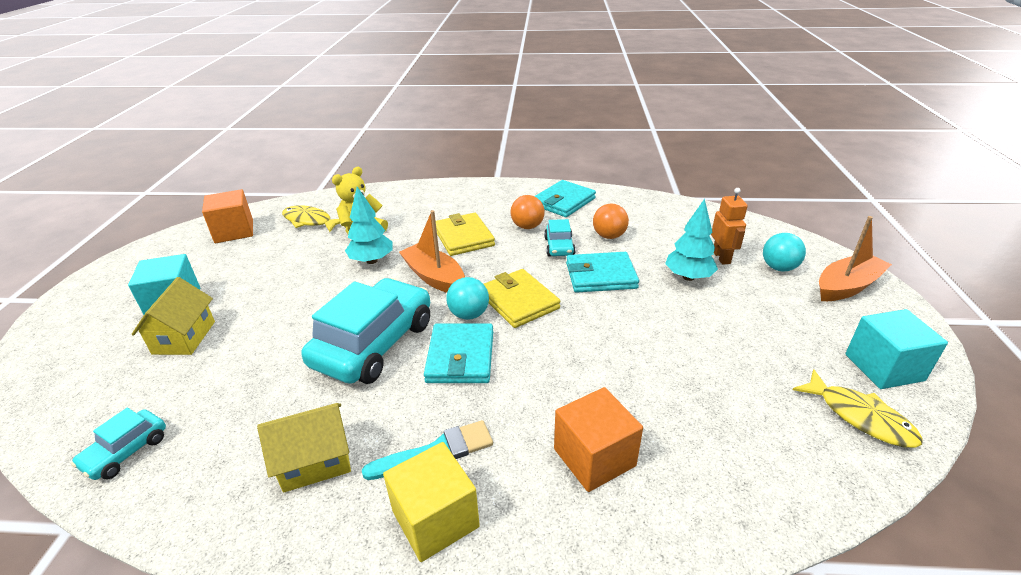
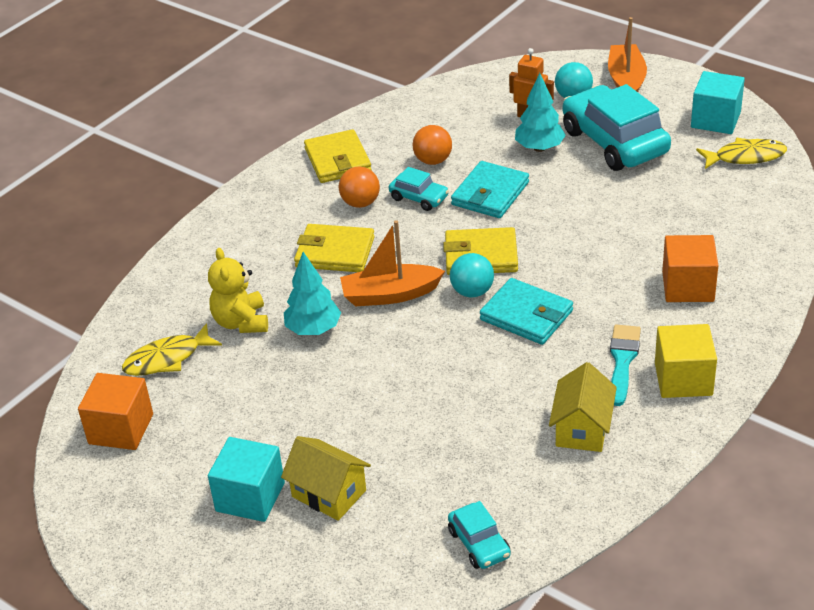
camera: 55 degrees left, 5 degrees up
(374, 344) = (461, 362): turquoise car -> turquoise car (614, 142)
(563, 202) = (337, 160): turquoise wallet -> yellow wallet

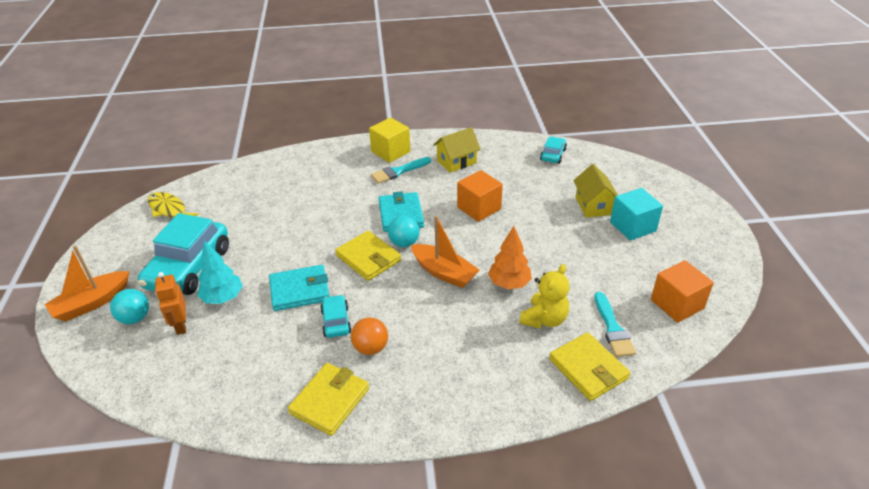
camera: 135 degrees left, 0 degrees up
(167, 359) = (613, 328): yellow fish -> turquoise brush
(313, 329) = (509, 283): turquoise tree -> orange tree
(335, 252) = (435, 323): yellow wallet -> yellow wallet (588, 369)
(433, 161) = (283, 343): orange ball -> none
(688, 286) = (319, 178): orange cube -> orange cube (479, 208)
(715, 120) = (128, 238): turquoise cube -> none

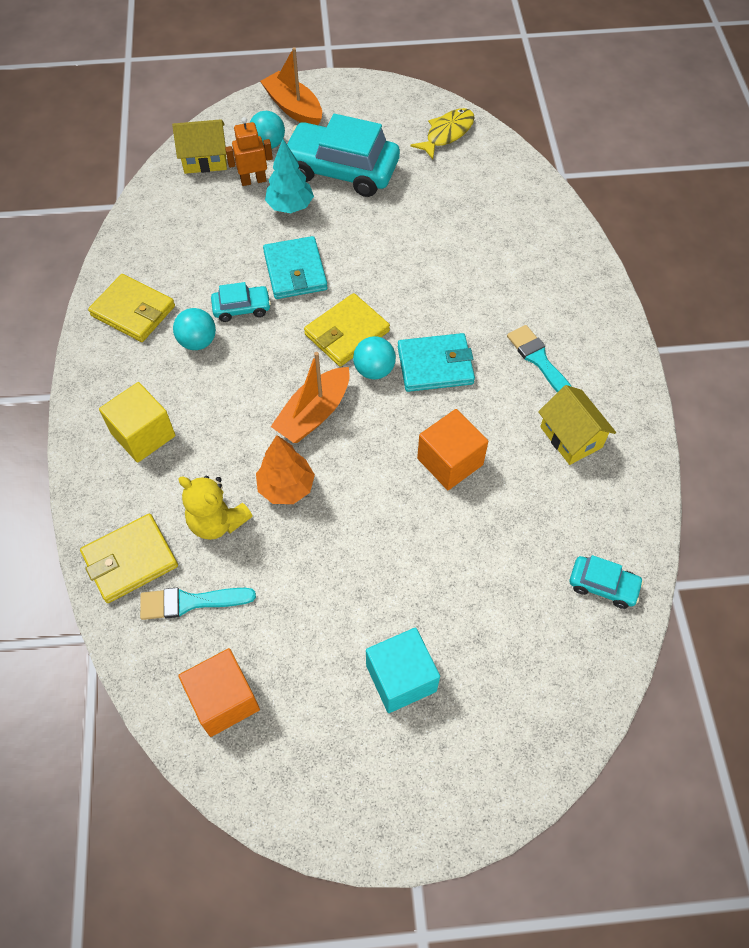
camera: 90 degrees right, 20 degrees up
(371, 348) = (198, 342): orange ball -> turquoise ball
(390, 152) = (592, 349): yellow cube -> yellow cube (143, 434)
(593, 205) = (457, 627): yellow house -> yellow house (205, 160)

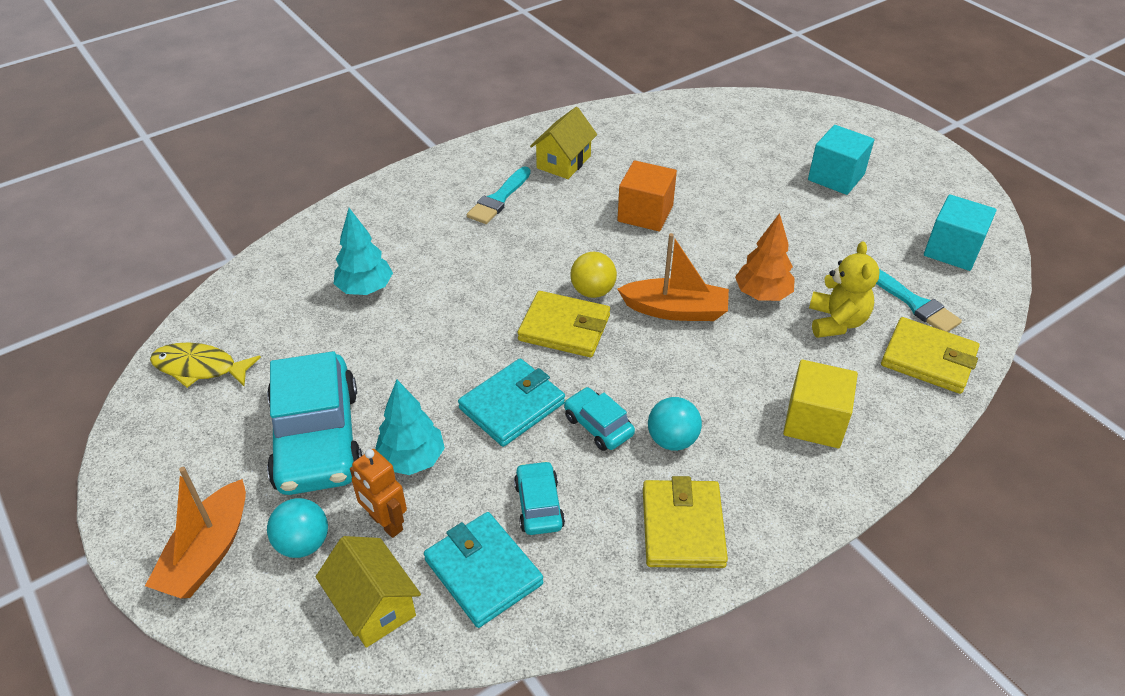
camera: 120 degrees left, 15 degrees down
(224, 700) = (952, 250): orange cube -> turquoise cube
(374, 370) = (593, 291): turquoise ball -> yellow ball
(435, 365) = (554, 255): turquoise wallet -> turquoise wallet (483, 572)
(472, 235) = (365, 289): none -> turquoise tree
(603, 585) = (674, 117): turquoise car -> turquoise car (539, 505)

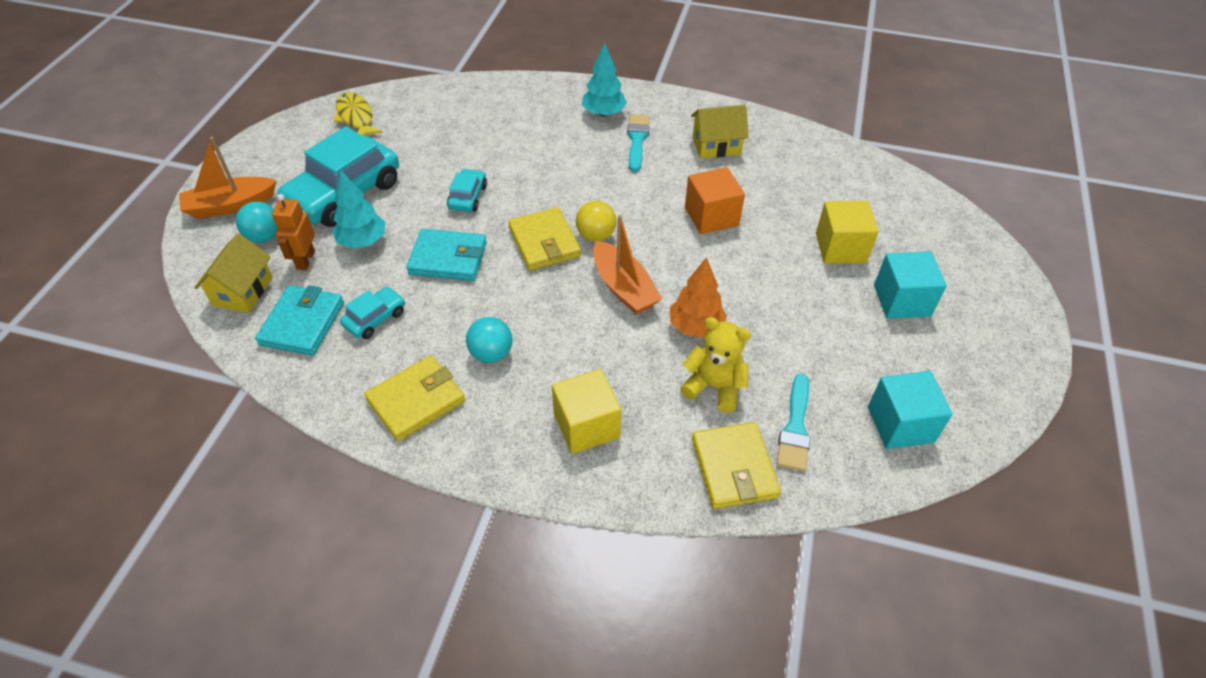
camera: 50 degrees right, 5 degrees up
(365, 289) = (484, 137): turquoise tree -> turquoise tree (603, 113)
(499, 199) = (637, 140): turquoise brush -> turquoise brush turned 105 degrees clockwise
(598, 426) = (469, 309): turquoise car -> turquoise car (468, 197)
(753, 171) = (840, 248): none -> yellow cube
(836, 322) = (714, 387): yellow teddy bear -> yellow teddy bear turned 120 degrees counterclockwise

